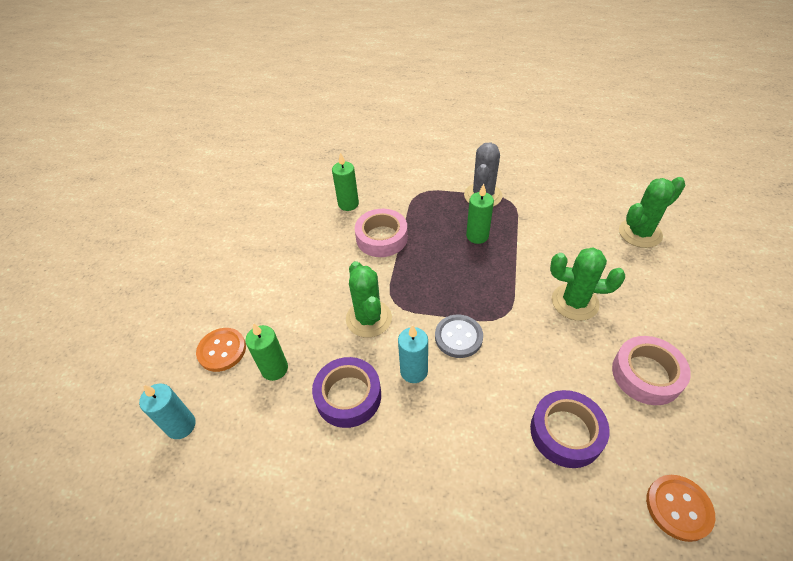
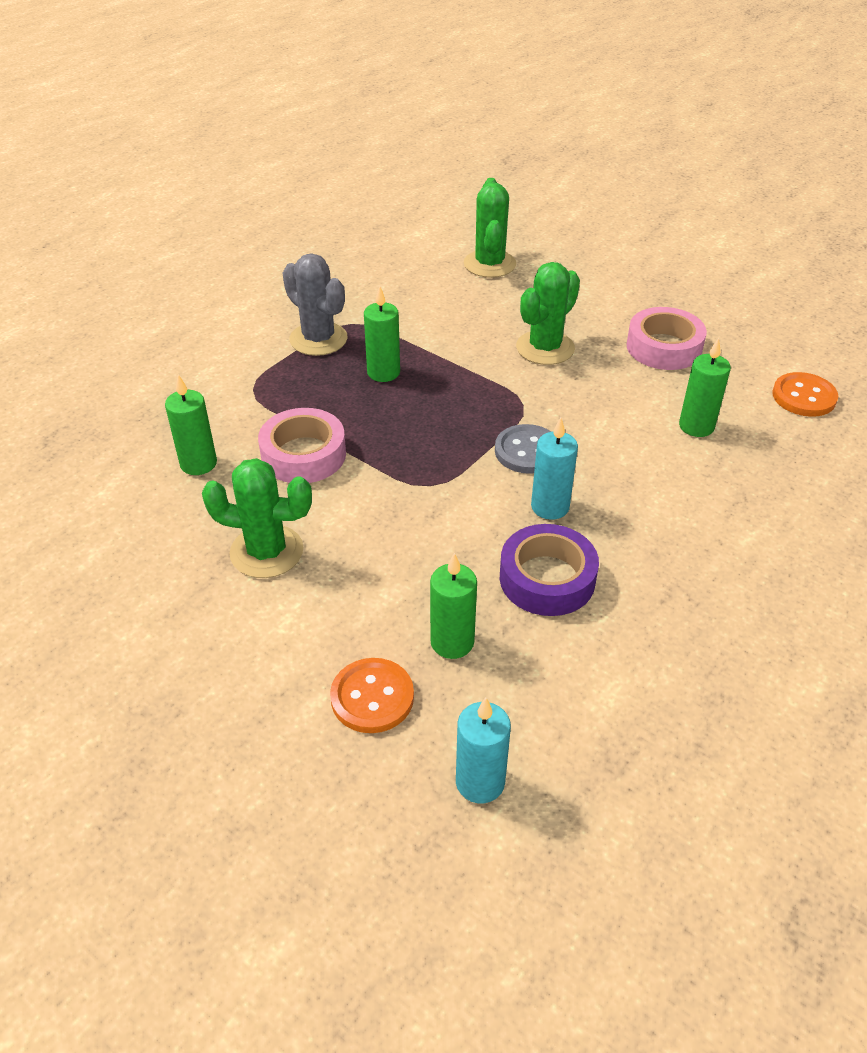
camera: 65 degrees left, 5 degrees down
(369, 318) = (438, 517): green cactus -> green cactus (266, 552)
(566, 432) = (696, 426): purple tape -> green candle

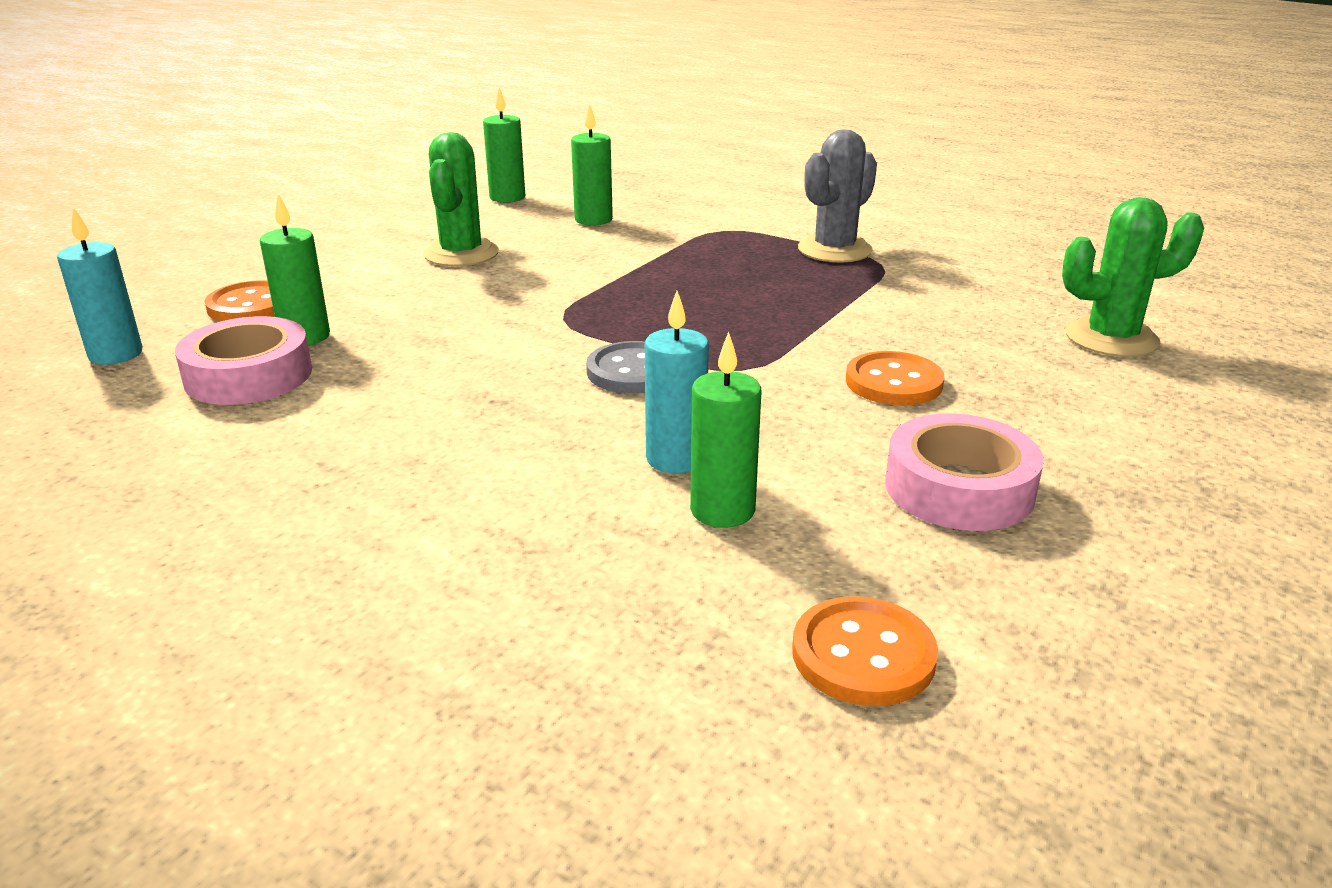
camera: 85 degrees right, 15 degrees down
(303, 454) = (612, 257): pink tape -> pink tape (249, 375)
(383, 372) = (780, 285): green candle -> green candle (507, 197)
(545, 348) = (893, 382): green cactus -> orange button
(547, 578) = (385, 385): purple tape -> none
(550, 507) = (518, 386): turquoise candle -> turquoise candle (676, 459)

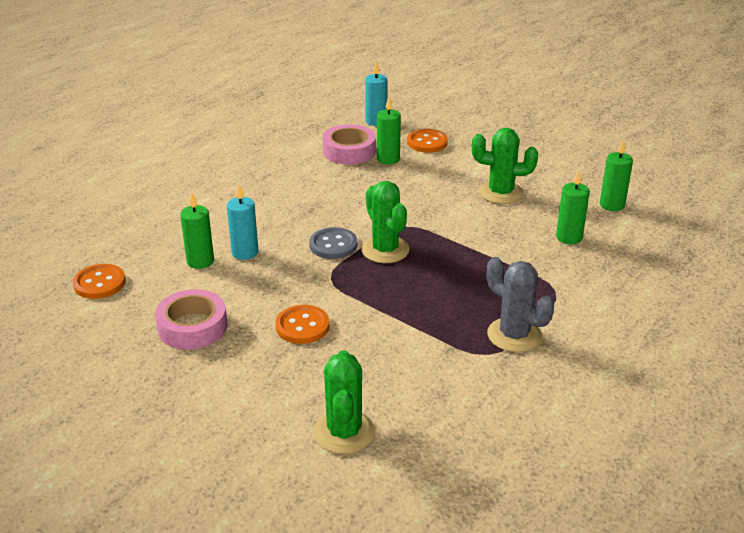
camera: 95 degrees right, 5 degrees up
(643, 329) = (385, 250): none -> green cactus

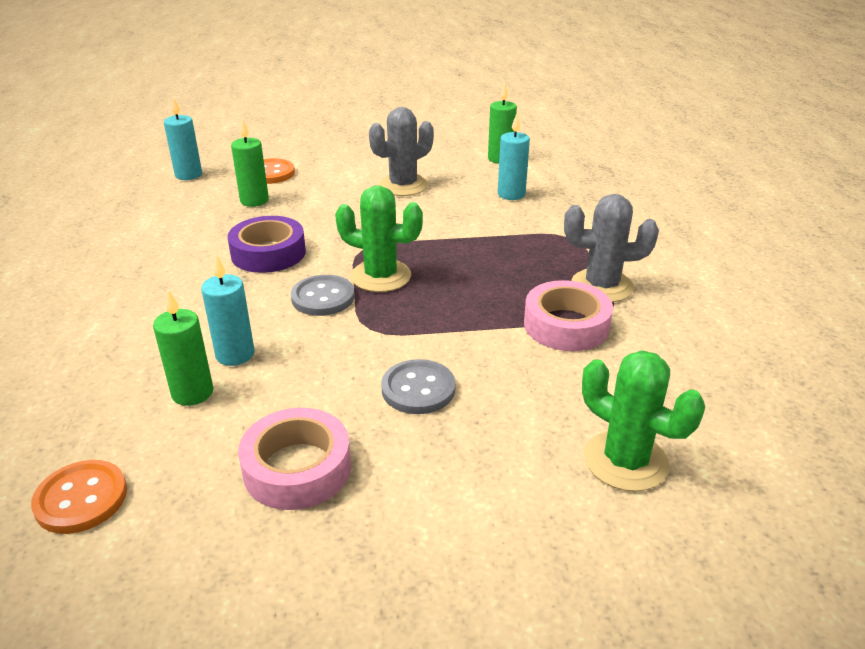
camera: 45 degrees left, 0 degrees up
(302, 326) = (418, 389): orange button -> grey button
(345, 200) = (268, 253): none -> purple tape
(349, 151) = (201, 210): pink tape -> pink tape (566, 325)
(500, 193) = (403, 185): green cactus -> grey cactus
(569, 237) = (511, 194): green candle -> turquoise candle

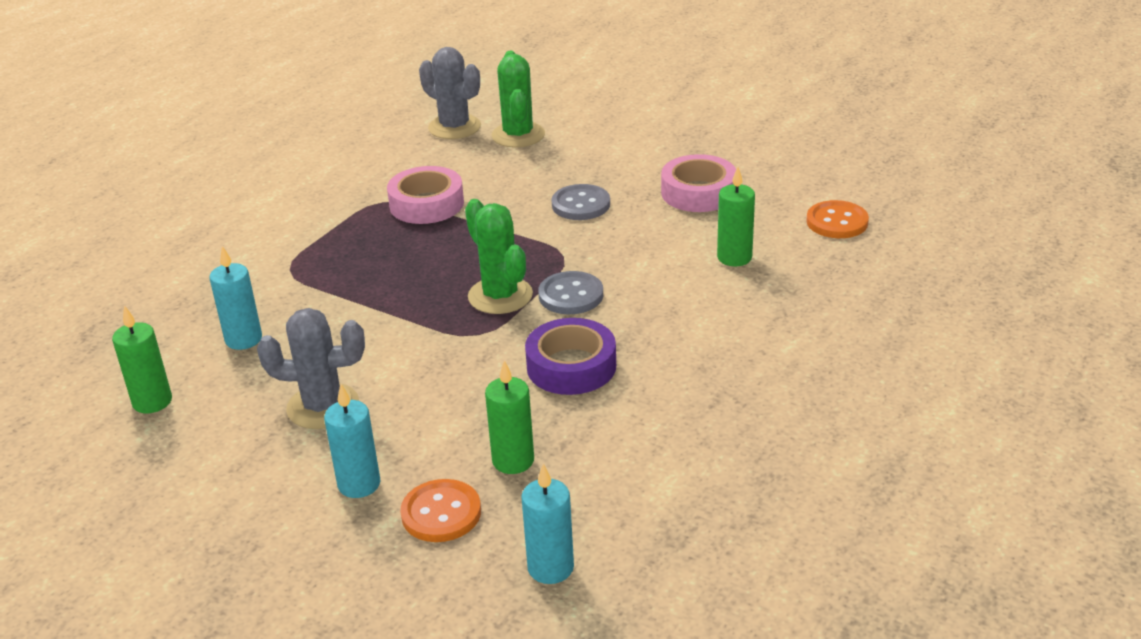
camera: 140 degrees left, 0 degrees up
(235, 354) = (684, 274): turquoise candle -> turquoise candle (359, 484)
(602, 286) = (351, 219): grey cactus -> grey cactus (454, 127)

